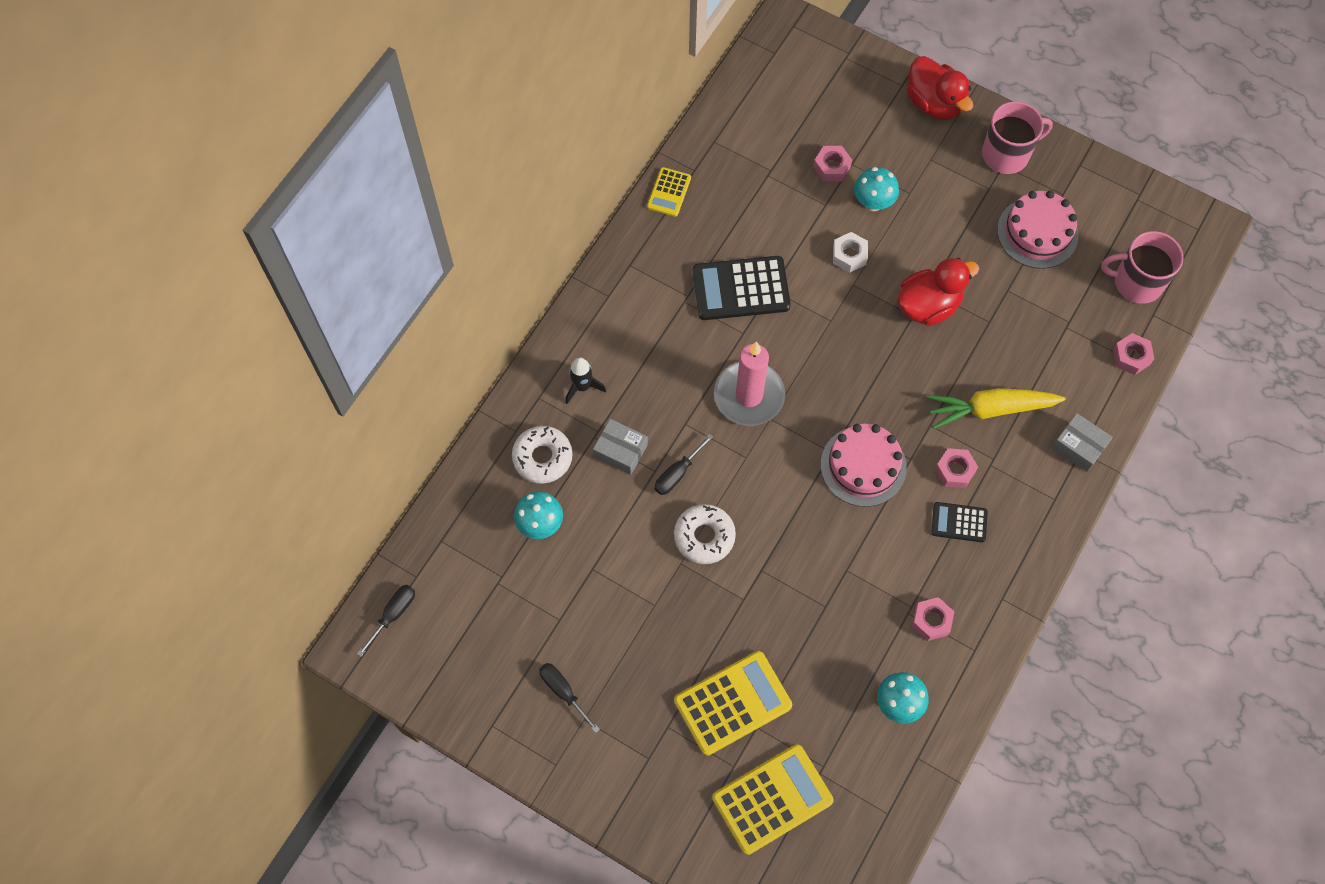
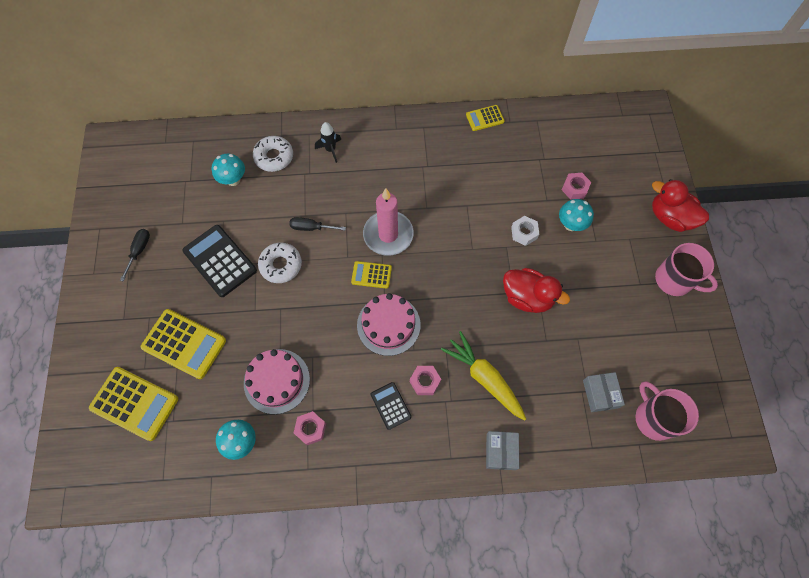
camera: 55 degrees right, 0 degrees up
(393, 614) = (136, 145): black screwdriver -> none
(620, 451) = (305, 191): grey box -> grey box (600, 394)
(741, 289) = (453, 189): black calculator -> black calculator (220, 261)
(788, 445) = (371, 275): none -> yellow calculator
(934, 103) = (670, 217): red duck -> red duck turned 105 degrees clockwise
(1037, 232) = (635, 332): pink cake -> pink cake (277, 381)
(1131, 357) = (595, 448): pink nut -> none

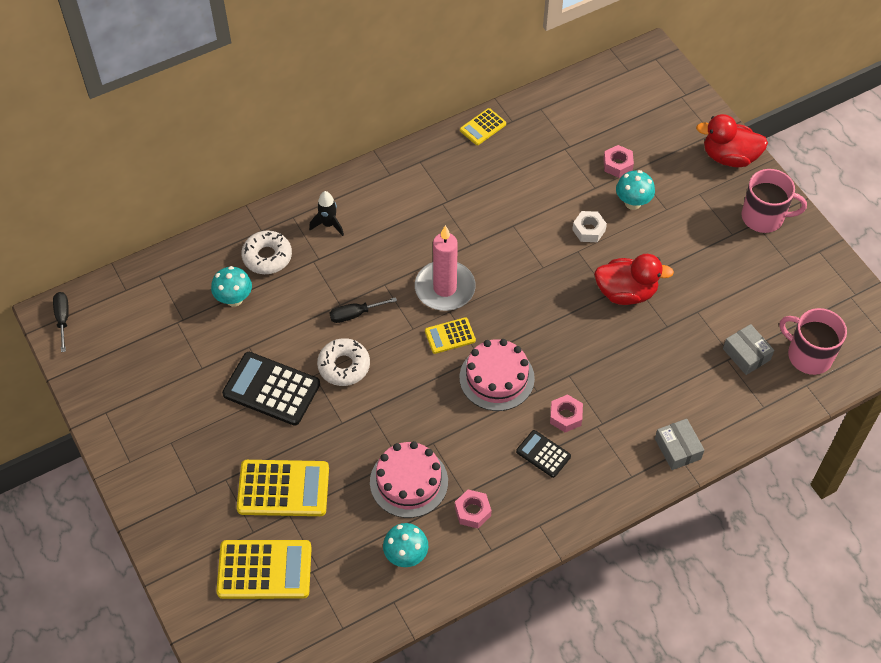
camera: 25 degrees left, 10 degrees down
(139, 251) = (170, 416): black screwdriver -> black screwdriver (63, 319)
(484, 378) = (624, 387): yellow carrot -> none

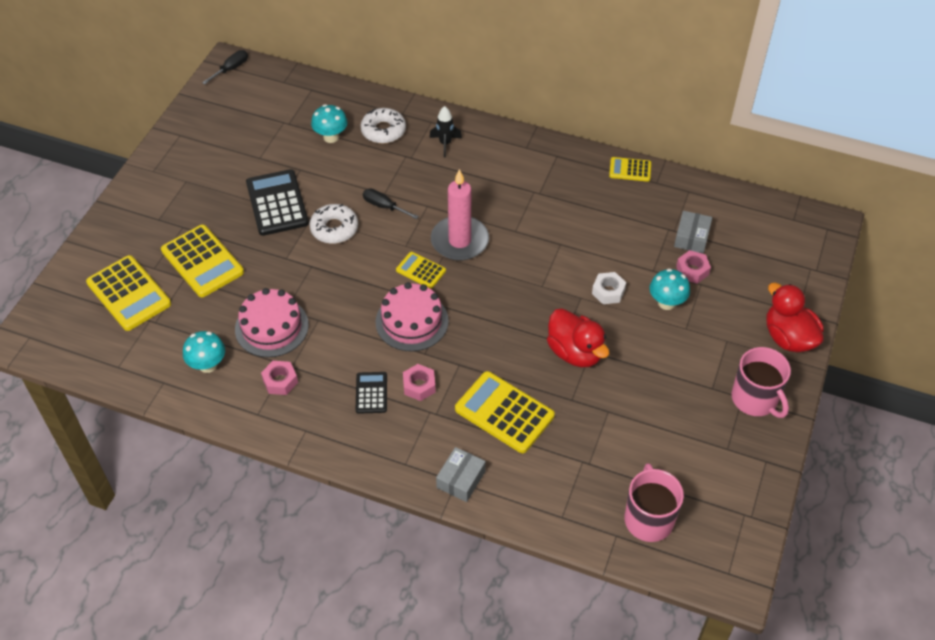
camera: 50 degrees right, 5 degrees down
(641, 378) = (504, 413): none -> yellow calculator
(746, 354) = (601, 472): grey box -> grey box (691, 238)

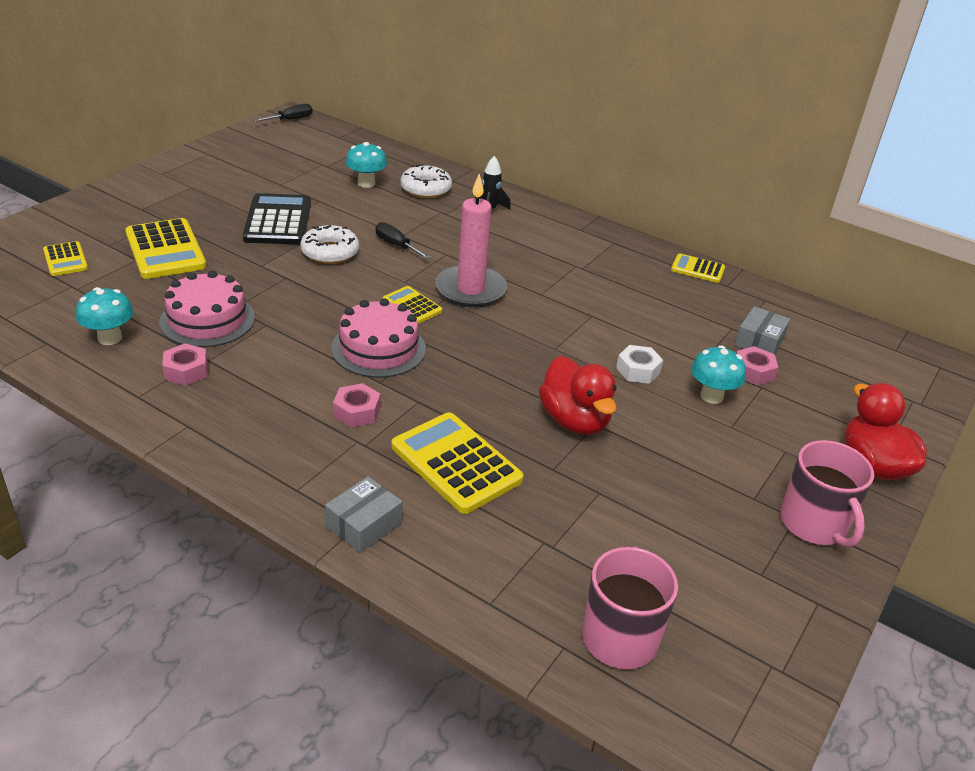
camera: 10 degrees right, 15 degrees down
(129, 293) = (65, 259): yellow calculator -> yellow calculator, size x0.55
(371, 393) = (292, 406): black calculator -> none

